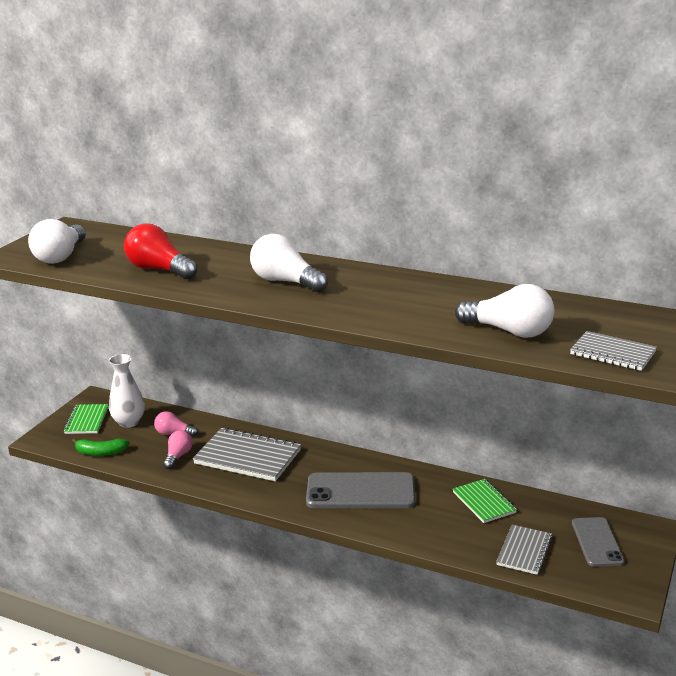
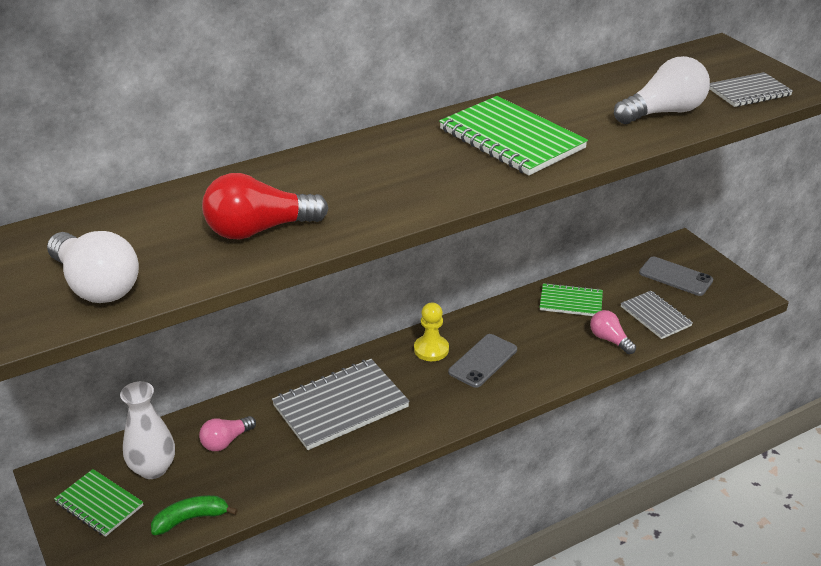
camera: 55 degrees left, 10 degrees up
(100, 452) = (190, 519): green banana -> green banana turned 150 degrees counterclockwise
(178, 456) = (277, 457): pink light bulb -> pink light bulb (609, 340)
(285, 282) = (410, 169): white light bulb -> none
(346, 466) = (431, 349): none -> yellow pawn
(360, 491) = (483, 361): grey phone -> grey phone, size x0.62
(375, 296) = (511, 139): none -> green notebook

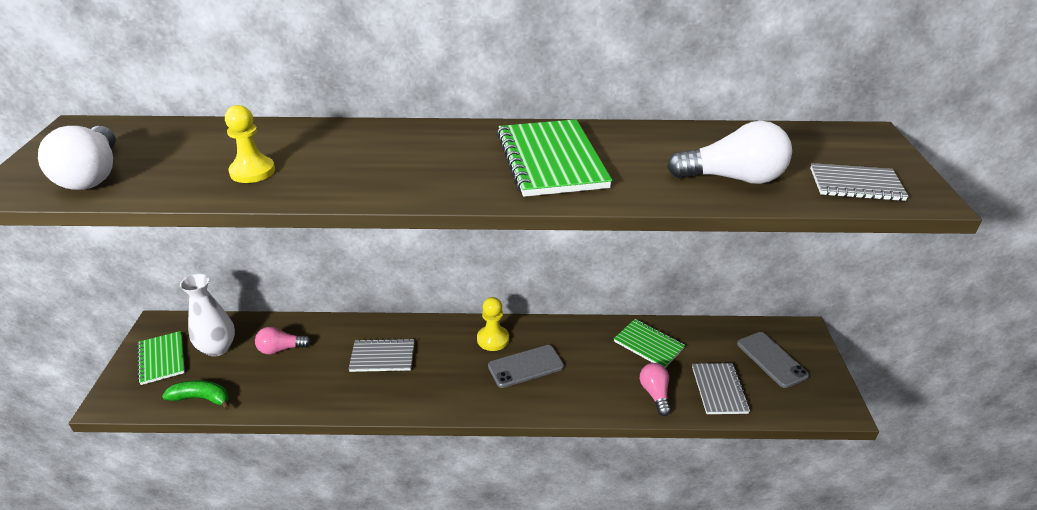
camera: 30 degrees right, 0 degrees up
(259, 230) = (252, 171): red light bulb -> yellow pawn
(340, 406) = (382, 357): grey notebook -> grey notebook, size x0.59

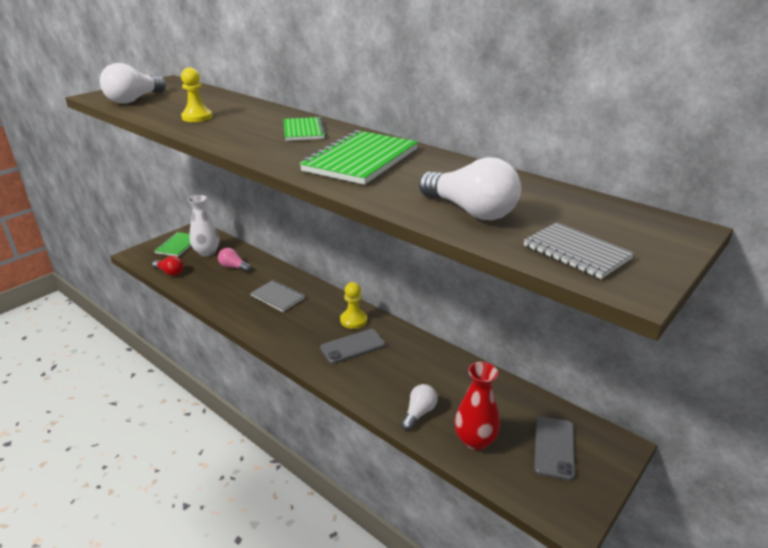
camera: 40 degrees right, 5 degrees down
(201, 398) = (170, 272): green banana -> red light bulb
(525, 366) = (352, 346): grey phone -> grey phone turned 45 degrees counterclockwise
(648, 345) = (459, 380): green notebook -> green notebook (304, 131)
(655, 394) = (419, 413): pink light bulb -> white light bulb
(719, 390) = (475, 440): grey notebook -> red vase

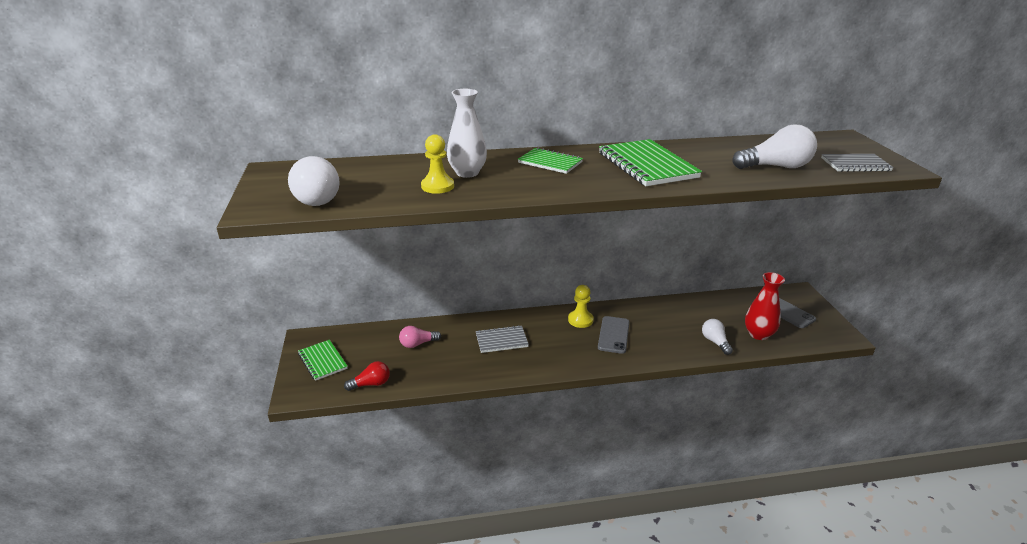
camera: 50 degrees left, 0 degrees up
(207, 252) = (365, 349): white vase -> white vase (467, 173)

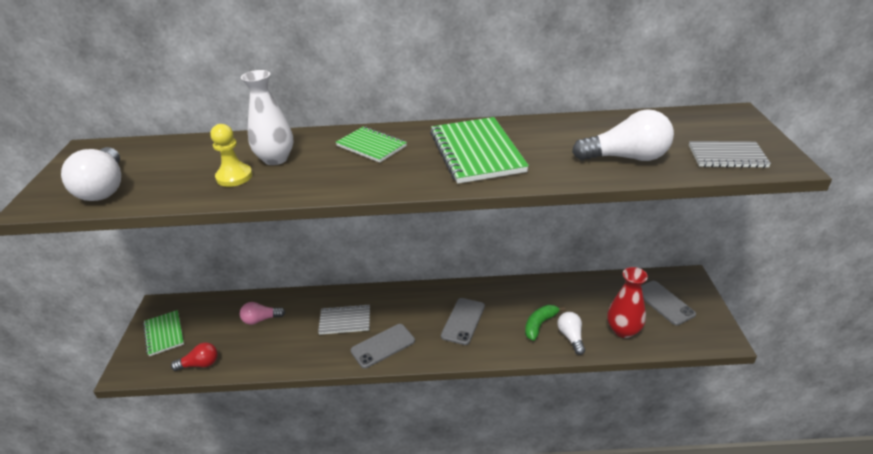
camera: 10 degrees right, 5 degrees up
(546, 358) = (383, 346): none -> grey phone
(580, 320) = (434, 300): yellow pawn -> none
(684, 334) = (539, 325): none -> green banana

